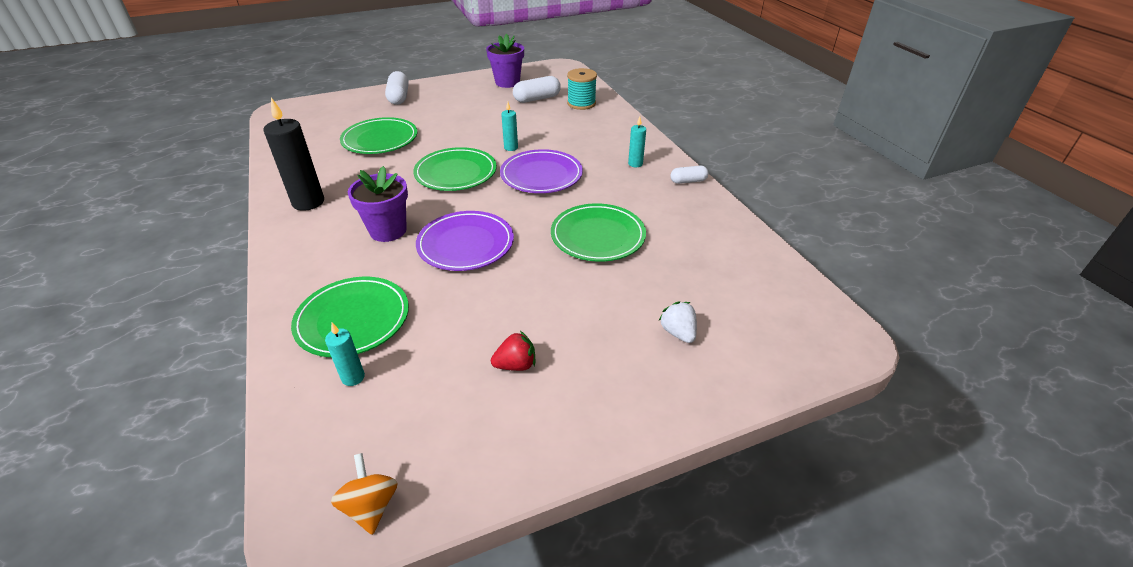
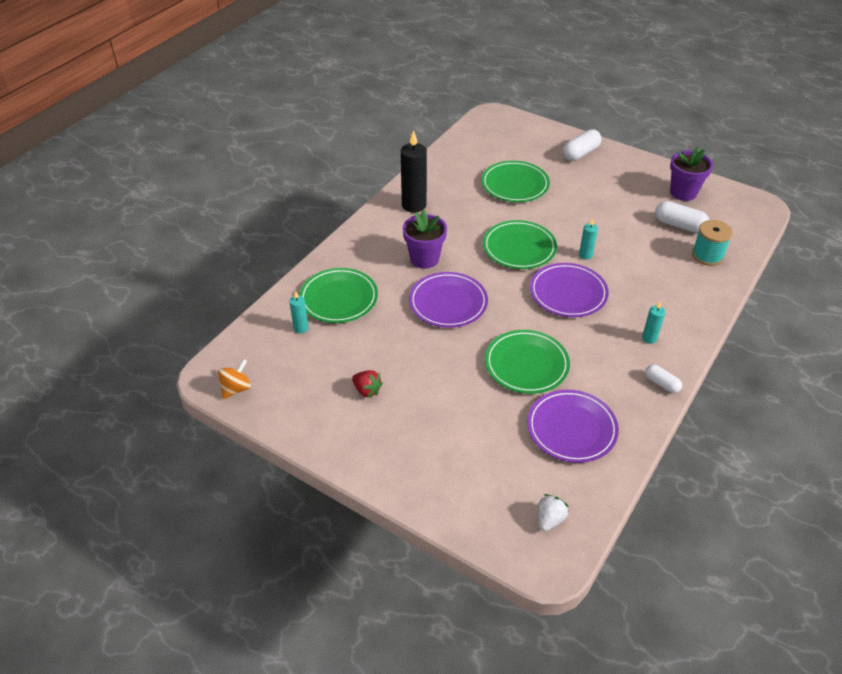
camera: 55 degrees right, 5 degrees up
(678, 333) = (465, 457): white strawberry -> white strawberry (549, 519)
(697, 248) = (571, 429): none -> purple plate

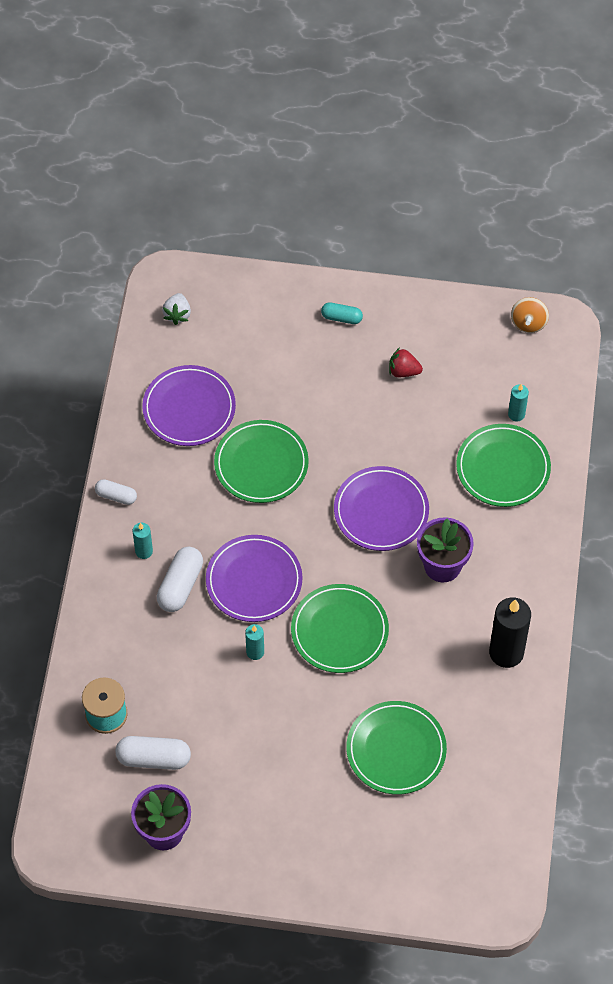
camera: 155 degrees right, 15 degrees up
(392, 454) = (341, 318): none -> turquoise capsule
(580, 153) = (333, 863): white capsule -> white capsule (180, 585)

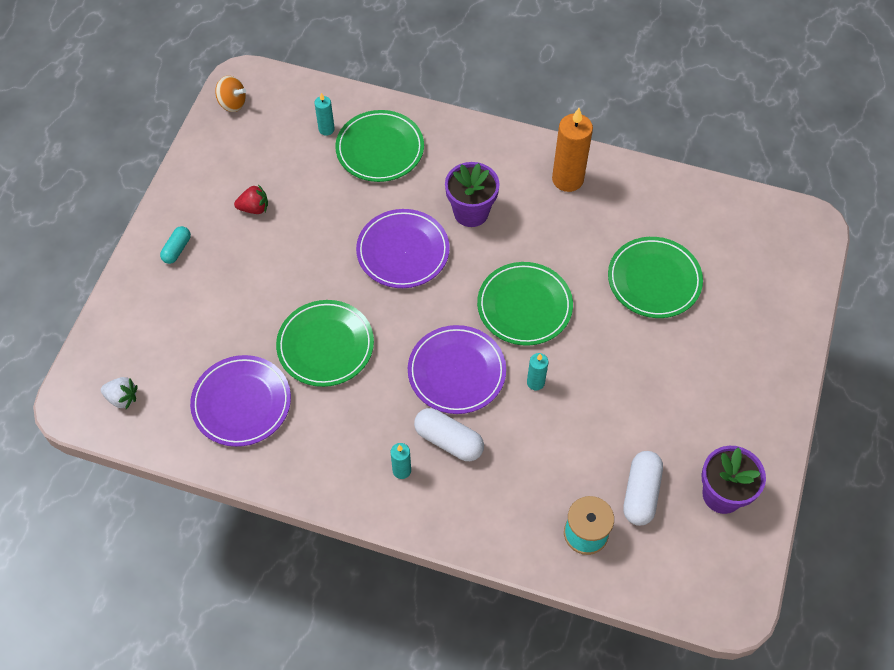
camera: 80 degrees left, 0 degrees up
(116, 496) = (329, 489): white capsule -> none
(403, 371) = (254, 208): red strawberry -> red strawberry turned 120 degrees counterclockwise
(506, 652) = (567, 179): black candle -> orange candle

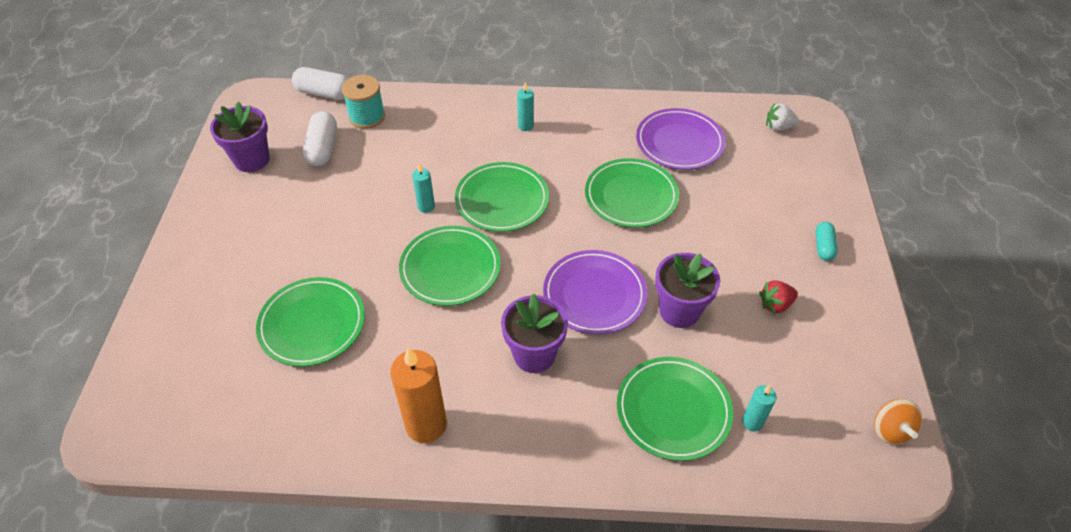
camera: 165 degrees right, 10 degrees down
(232, 103) = (890, 430): orange spinning top -> orange spinning top turned 105 degrees counterclockwise
(337, 221) = (679, 311): none -> purple flower pot
(448, 440) = (493, 151): white capsule -> white capsule (324, 93)
(456, 372) = (502, 200): purple plate -> green plate

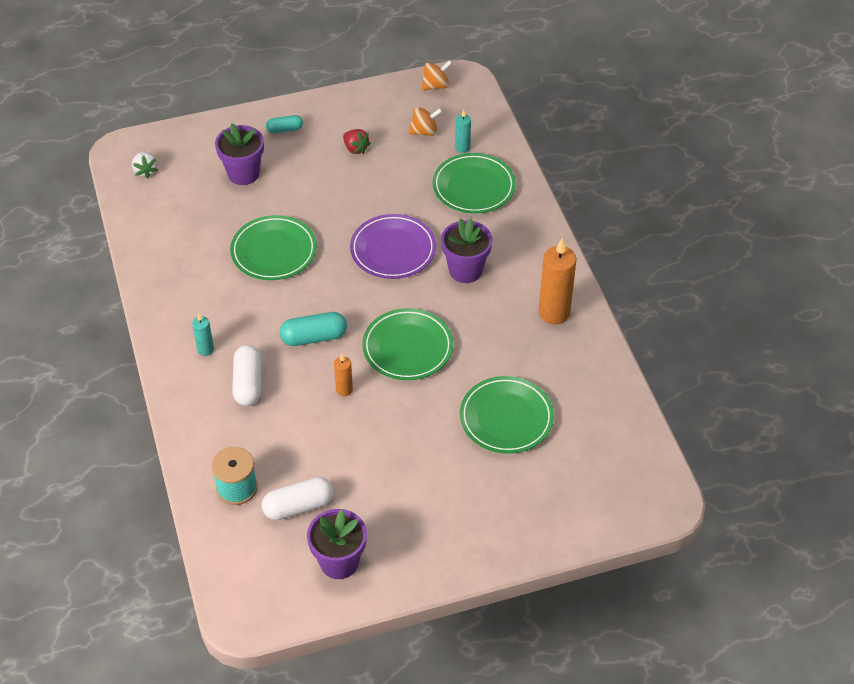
camera: 110 degrees left, 0 degrees up
(324, 93) = (211, 545): white capsule -> white capsule (248, 383)
(426, 206) = (344, 390): turquoise candle -> orange candle
(502, 200) = (314, 337): green plate -> turquoise capsule
(679, 142) = (190, 233): purple plate -> none
(679, 311) = (386, 199): purple flower pot -> purple flower pot (243, 173)
(794, 387) = (424, 131): none -> orange spinning top

